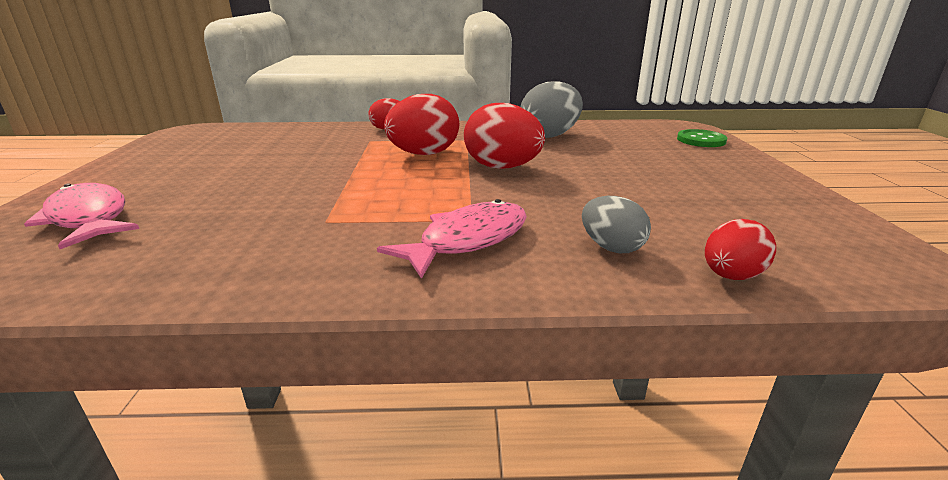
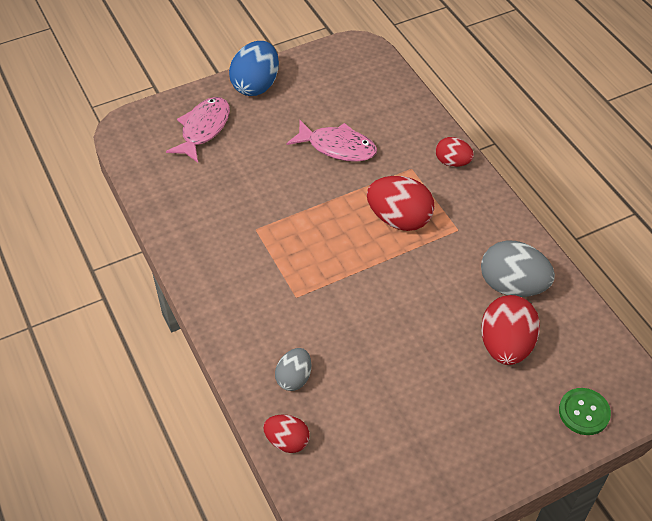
camera: 65 degrees right, 25 degrees up
(108, 176) = (256, 85): none -> blue egg
(467, 240) = (266, 306): pink fish -> pink fish (337, 147)
(502, 167) = (399, 280): red egg -> red egg (505, 345)

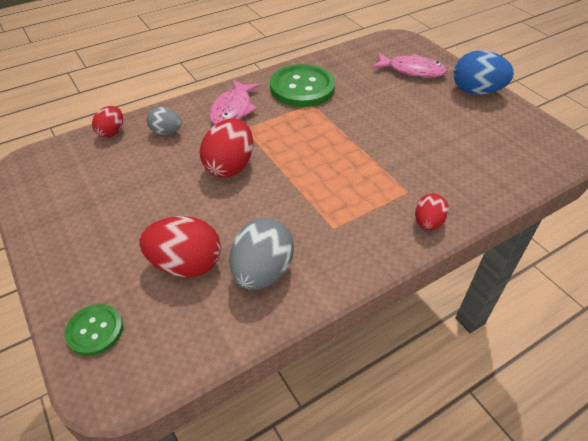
camera: 85 degrees right, 5 degrees down
(220, 235) = (302, 88): none -> green button
(337, 147) = (419, 141): pink fish -> pink fish (233, 110)
(399, 219) = (338, 184): red egg -> red egg (230, 166)

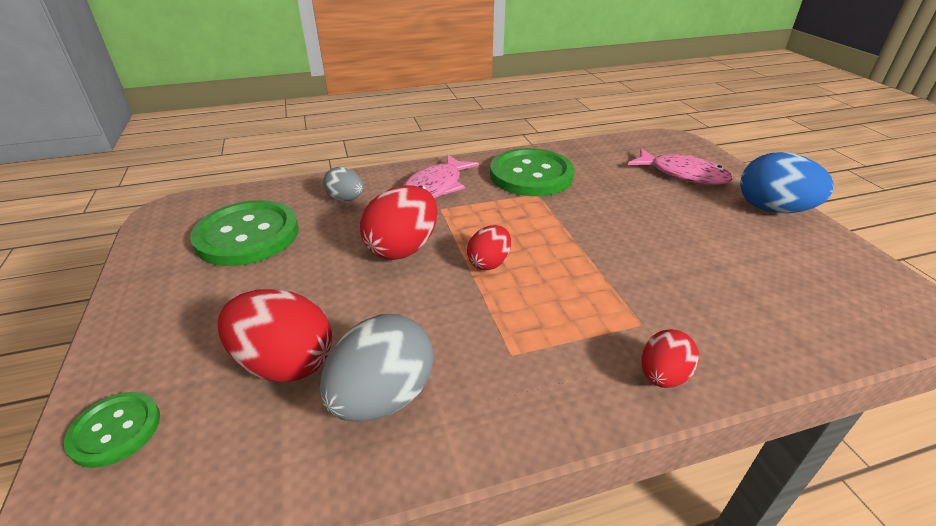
camera: 15 degrees right, 10 degrees down
(103, 176) = (247, 235): none -> green button
(112, 132) = (285, 190): red egg -> red egg (489, 263)

